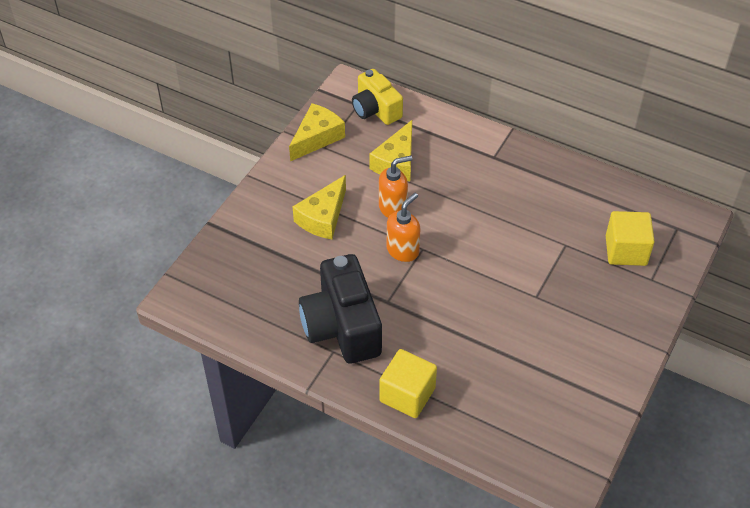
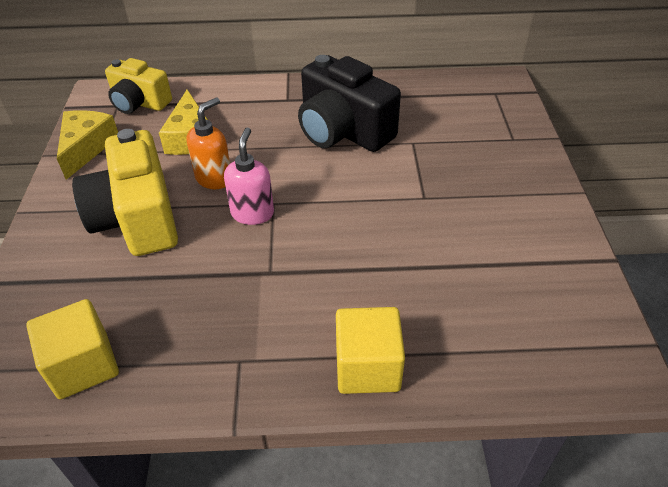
camera: 30 degrees left, 5 degrees down
(323, 217) = (137, 218): yellow cheese -> yellow camera
(342, 326) = (232, 325): black camera -> black camera (343, 131)
(403, 250) = (252, 213): orange soap dispenser -> pink soap dispenser
(626, 250) = (470, 126): yellow cube -> yellow cube (83, 365)

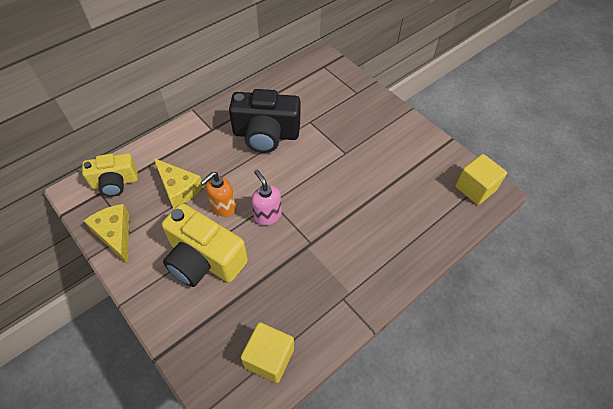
camera: 40 degrees left, 10 degrees up
(214, 178) = (223, 207): orange soap dispenser -> orange soap dispenser turned 135 degrees counterclockwise
(367, 367) = (401, 260): yellow cube -> yellow cube (475, 188)

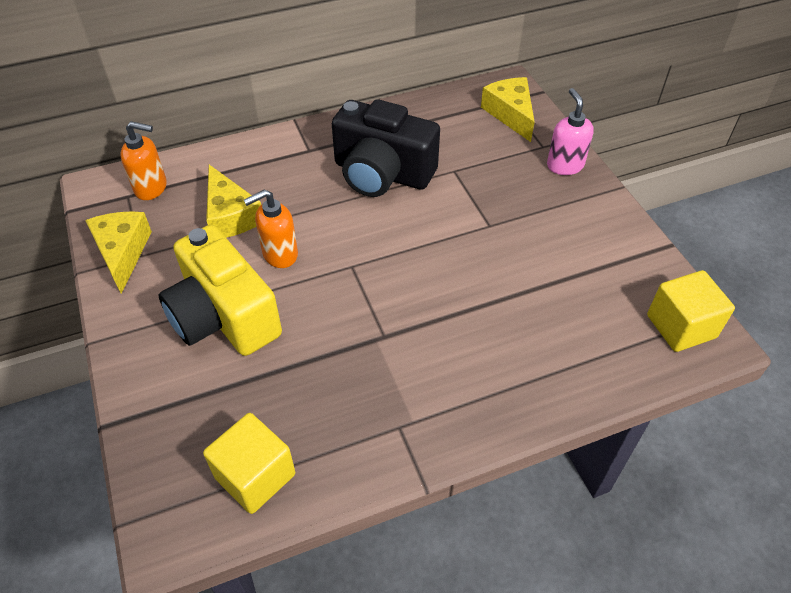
camera: 20 degrees right, 5 degrees down
(115, 183) = (151, 188): yellow camera -> orange soap dispenser
(267, 215) = (337, 281): pink soap dispenser -> pink soap dispenser (565, 165)
(329, 75) = (510, 114): none -> yellow cheese

